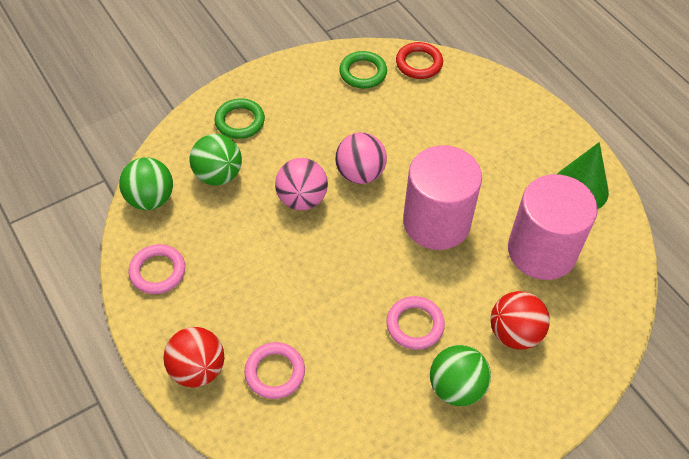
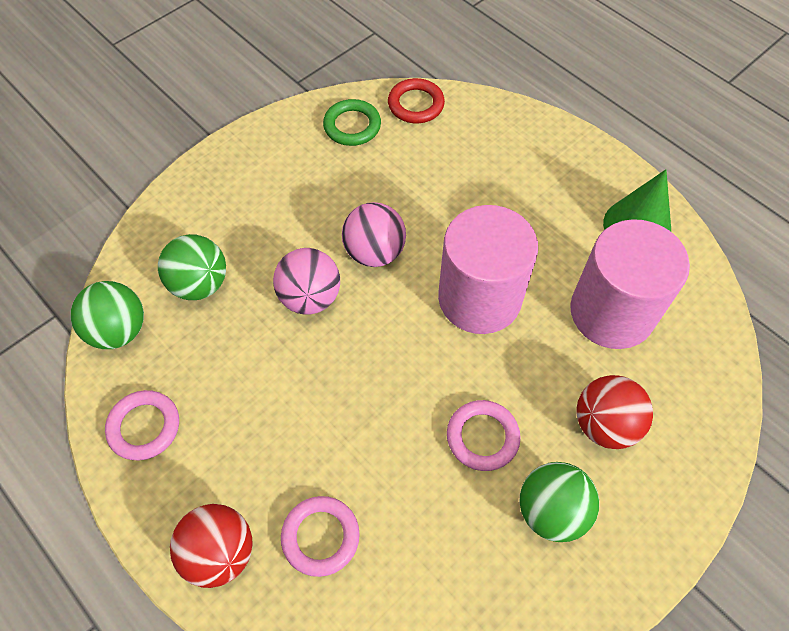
camera: 10 degrees left, 5 degrees up
(240, 121) = (214, 210): green ring -> none

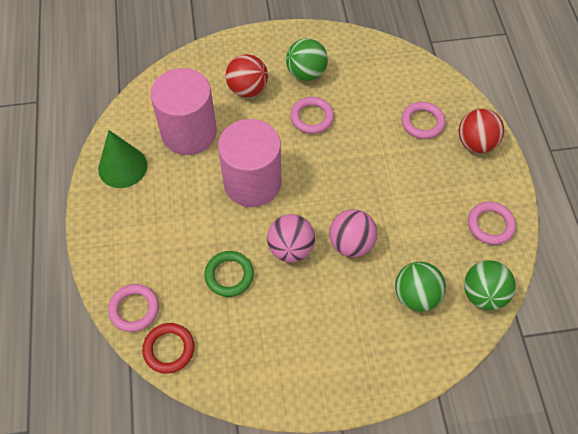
camera: 145 degrees left, 0 degrees up
(352, 126) = (230, 360): green ring -> green ring (229, 275)
(478, 114) = (134, 309): none -> pink ring

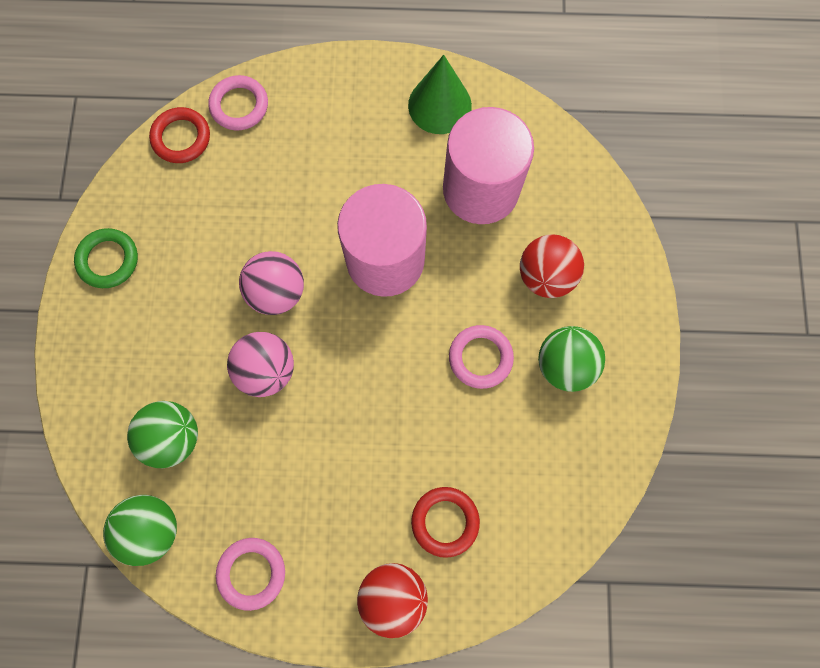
camera: 100 degrees right, 15 degrees up
(229, 275) = (257, 213): green ring -> green ring (108, 260)
(422, 122) = (445, 521): pink ring -> red ring

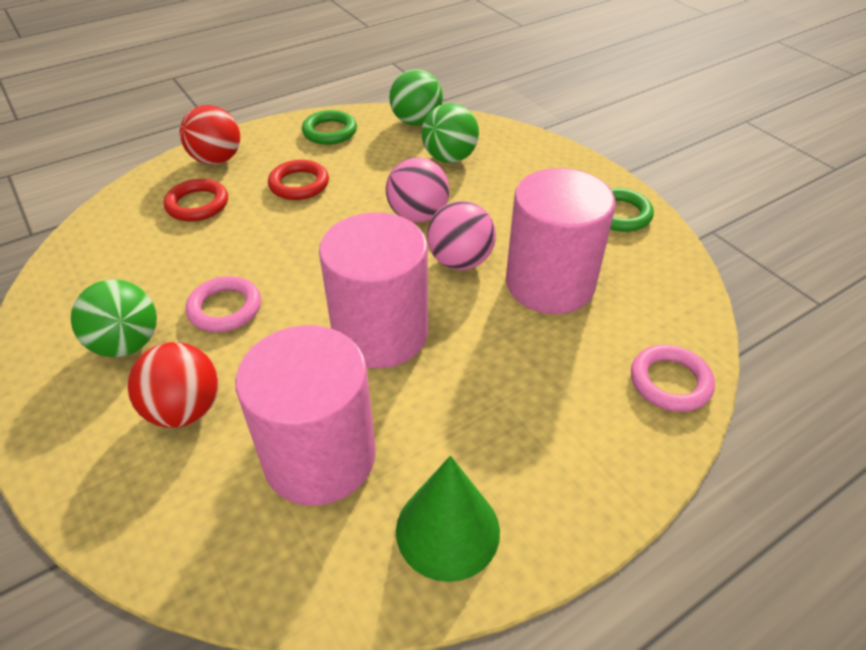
camera: 145 degrees right, 30 degrees down
(181, 138) = (683, 322): red ring -> red ring (299, 184)
(233, 226) = (550, 283): none -> pink cylinder
(251, 573) = (330, 132): pink ring -> green ring

